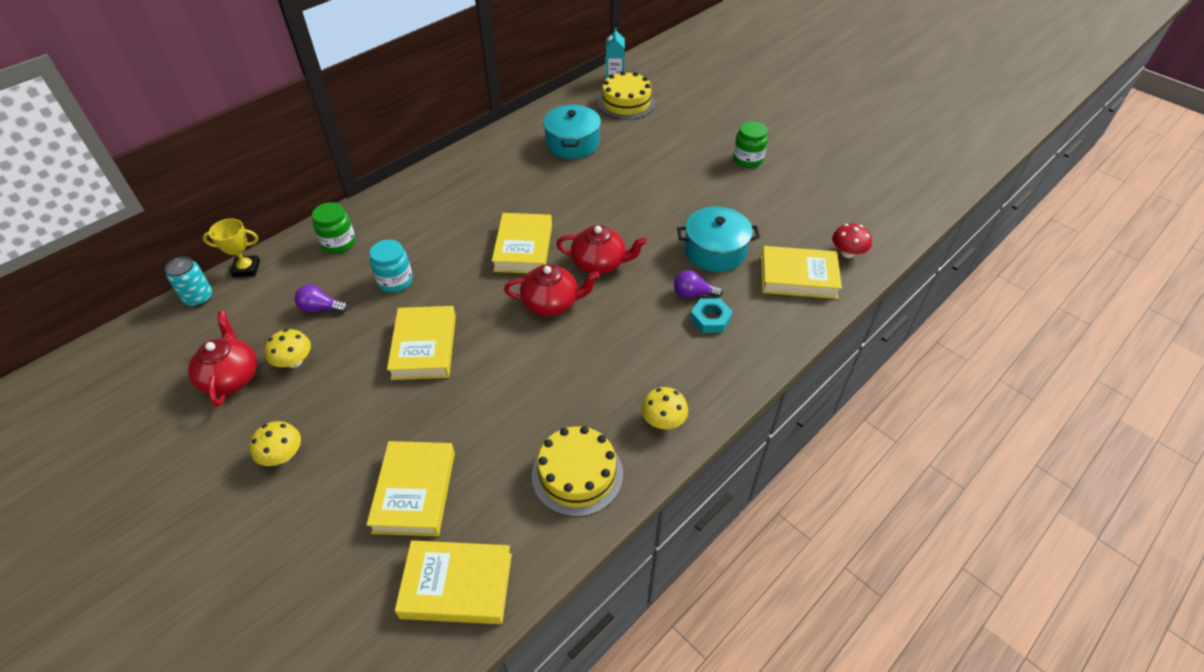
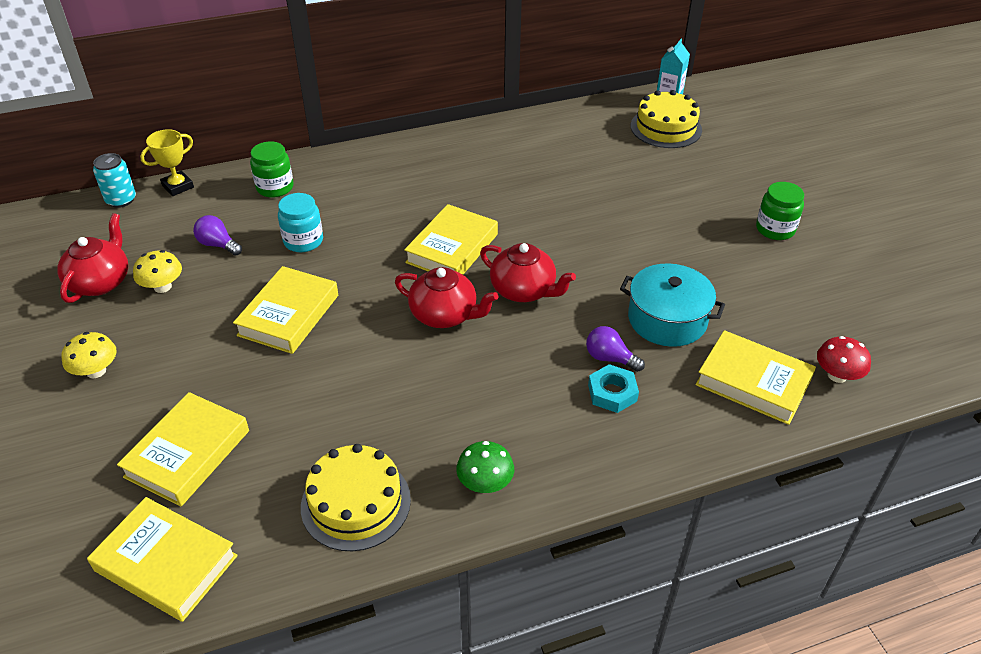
camera: 25 degrees right, 5 degrees down
(246, 269) = (178, 186): yellow trophy -> yellow trophy turned 60 degrees counterclockwise
(572, 143) = (576, 155): turquoise pot -> none
(663, 420) = (485, 483): yellow mushroom -> green mushroom

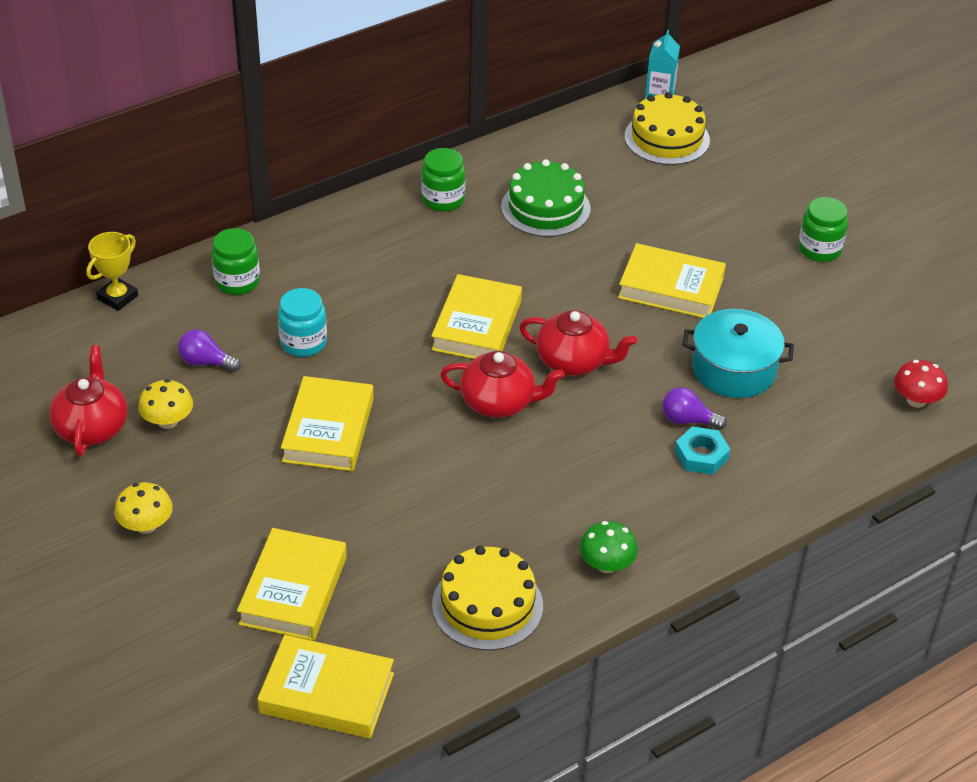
camera: 15 degrees left, 0 degrees up
(121, 200) = (57, 325): turquoise can -> none
(465, 149) = (443, 199): none -> green jar
(546, 166) = (545, 207): none -> green cake
(753, 382) = (836, 421): yellow book -> yellow book (671, 288)

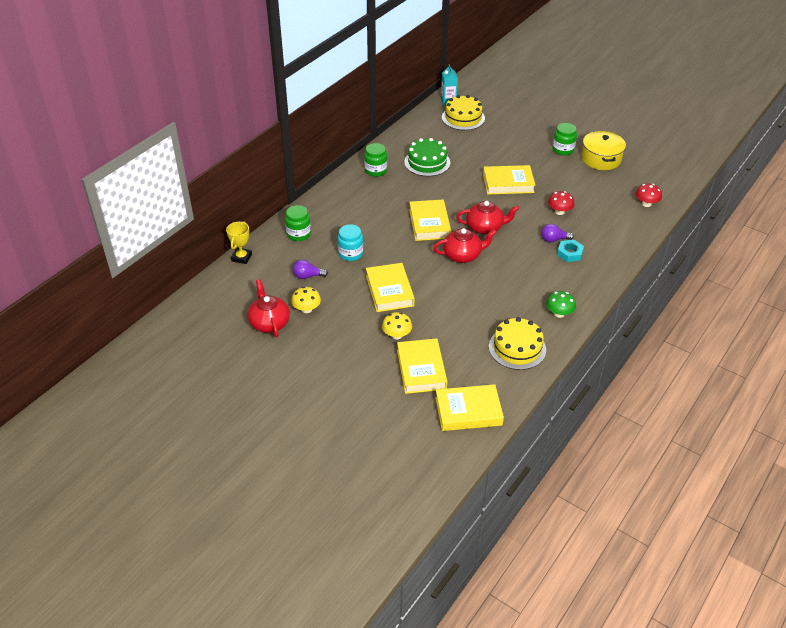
camera: 20 degrees left, 0 degrees up
(146, 525) = (328, 361): yellow mushroom -> yellow mushroom (397, 335)
(734, 369) = (559, 212): turquoise pot -> red mushroom
(883, 286) = (601, 159): none -> yellow pot

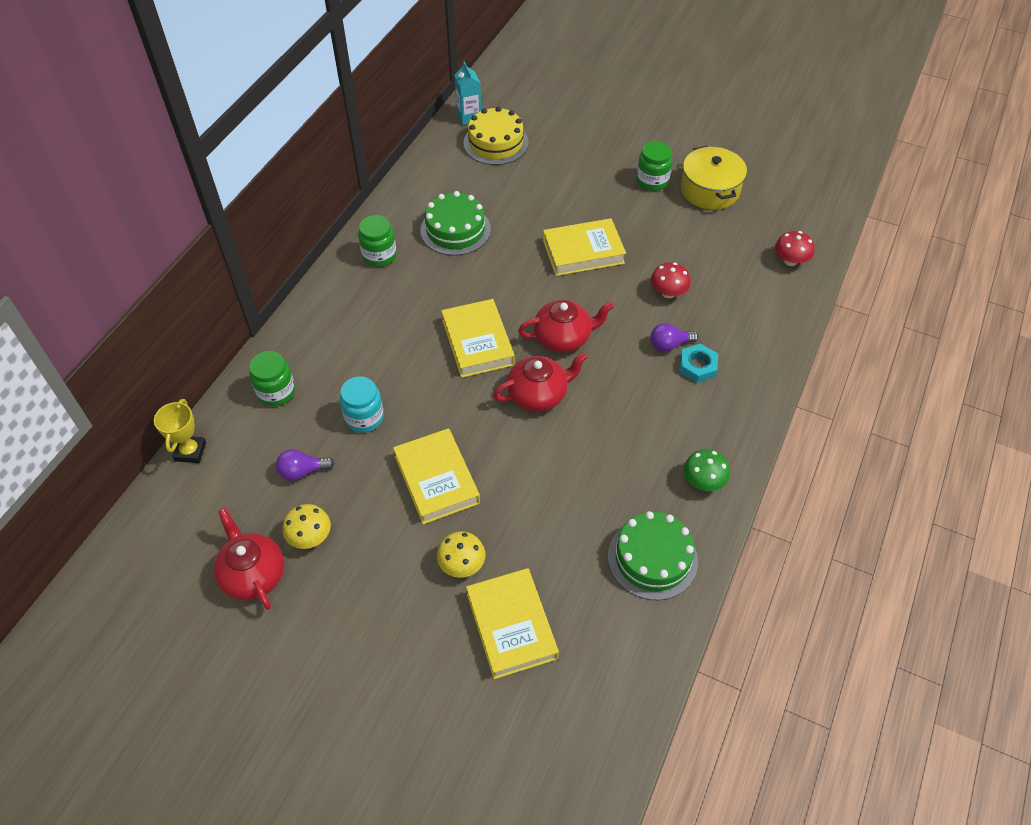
camera: 10 degrees left, 10 degrees up
(468, 411) = (599, 696): yellow book -> none
(517, 348) = (652, 558): yellow cake -> green cake

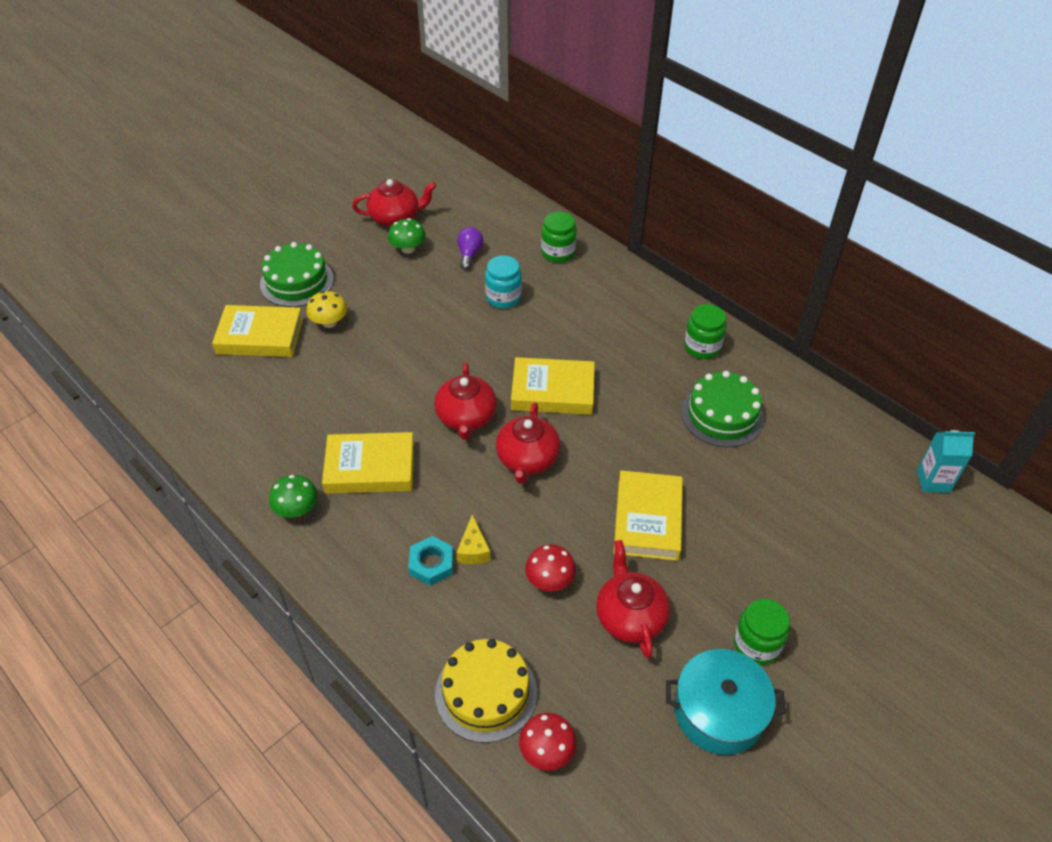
camera: 110 degrees right, 5 degrees down
(190, 451) = (522, 202): yellow trophy -> none
(310, 537) = (408, 249): yellow mushroom -> green mushroom
(436, 479) = (415, 326): yellow book -> yellow book (370, 468)
(495, 143) = (873, 494): yellow cake -> yellow cake (486, 693)
(652, 558) = (251, 441): green cake -> green cake (297, 282)
(669, 345) = (473, 549): purple light bulb -> yellow cheese
(670, 243) = (630, 616): none -> red teapot
(710, 190) = (719, 712): yellow pot -> turquoise pot

